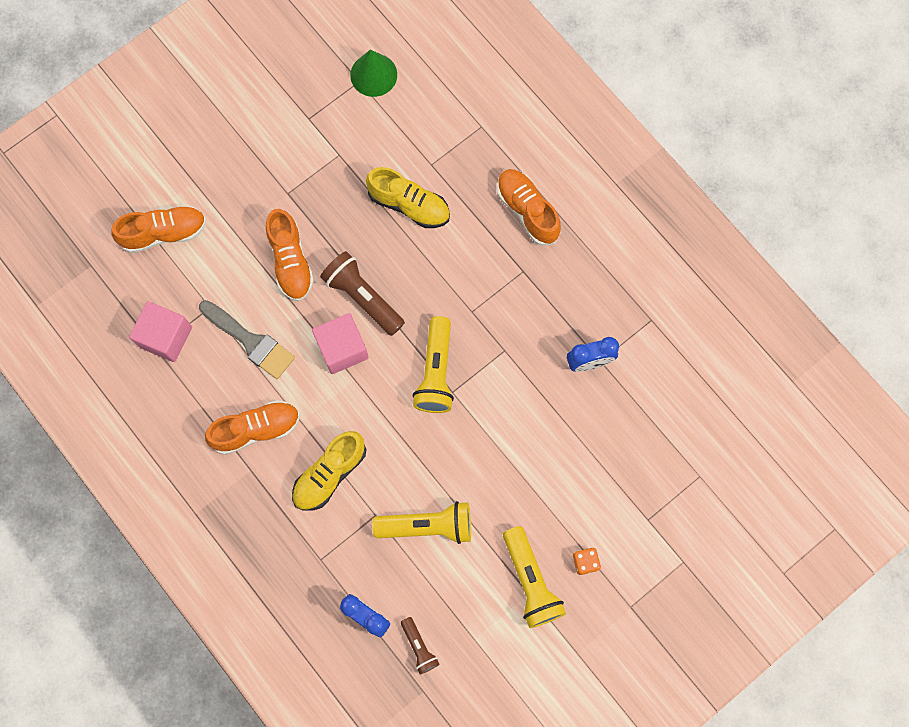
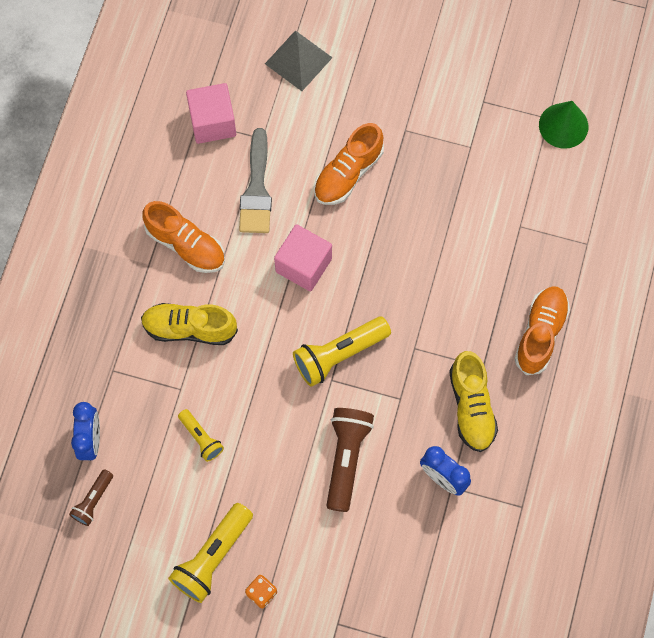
camera: 55 degrees right, 5 degrees down
(164, 233) = (298, 60): orange shoe -> grey pyramid
(362, 297) = (360, 251): brown flashlight -> brown flashlight (346, 458)
(409, 205) = (470, 233): yellow shoe -> yellow shoe (471, 407)
(428, 526) = (201, 438): yellow flashlight -> yellow flashlight, size x0.56

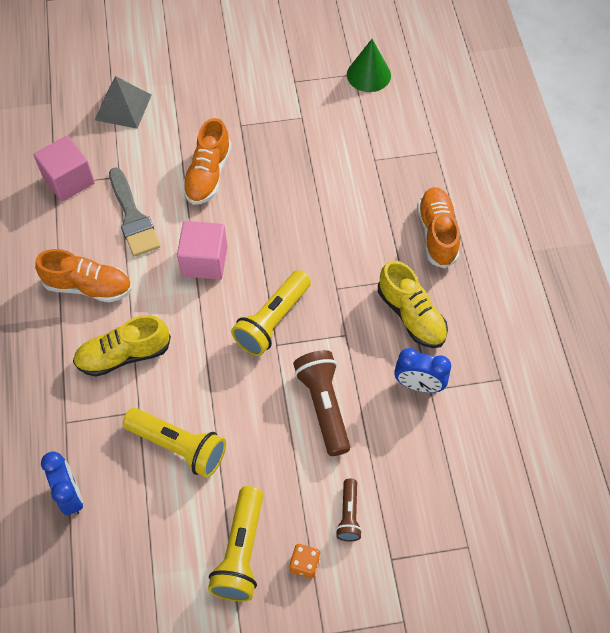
camera: 25 degrees left, 10 degrees down
(93, 501) = (97, 552): brown flashlight -> brown flashlight (349, 515)
(201, 438) = (179, 446): yellow flashlight -> yellow flashlight, size x1.78

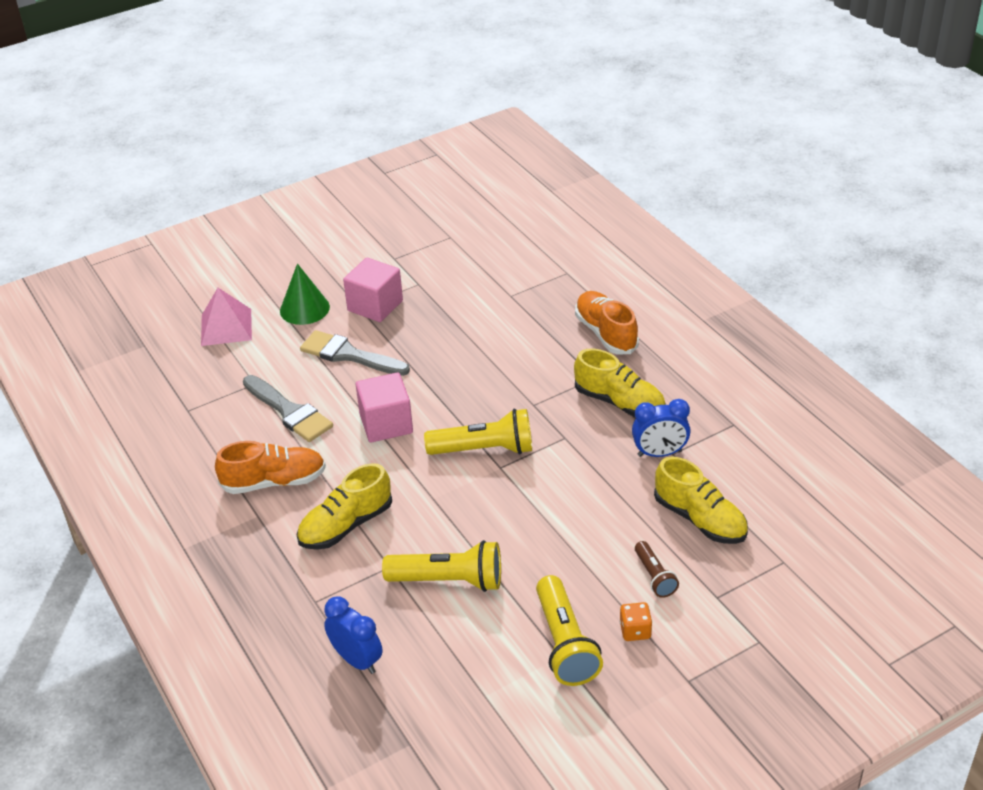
camera: 20 degrees left, 20 degrees down
(68, 180) = (201, 402): pink cube -> pink cube (375, 306)
(123, 107) = (226, 327): grey pyramid -> pink pyramid
(208, 175) = (349, 355): orange shoe -> grey brush
(272, 321) = (485, 449): yellow flashlight -> yellow flashlight turned 105 degrees counterclockwise
(323, 406) = (577, 499): brown flashlight -> none
(368, 75) = (465, 233): green cone -> green cone (304, 308)
(418, 471) = (700, 519): none -> yellow shoe

